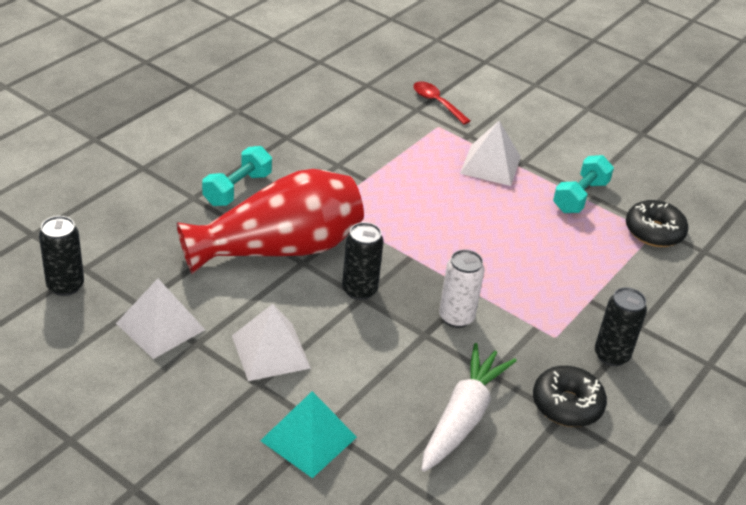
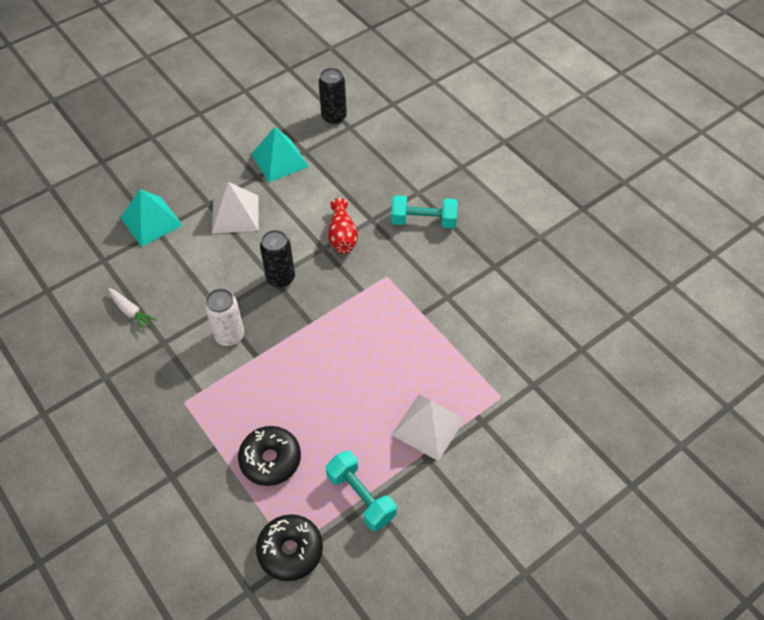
camera: 110 degrees right, 15 degrees up
(160, 326) = (279, 160): white pyramid -> turquoise pyramid
(237, 189) = (423, 221): turquoise dumbbell -> turquoise dumbbell turned 45 degrees counterclockwise
(279, 249) = (342, 236): red vase -> red vase, size x0.44
(436, 103) = (544, 407): red spoon -> none
(463, 417) = (131, 312): white carrot -> white carrot, size x0.50
(567, 404) = (113, 384): black donut -> black donut (270, 460)
(611, 355) = (148, 438): black can -> none

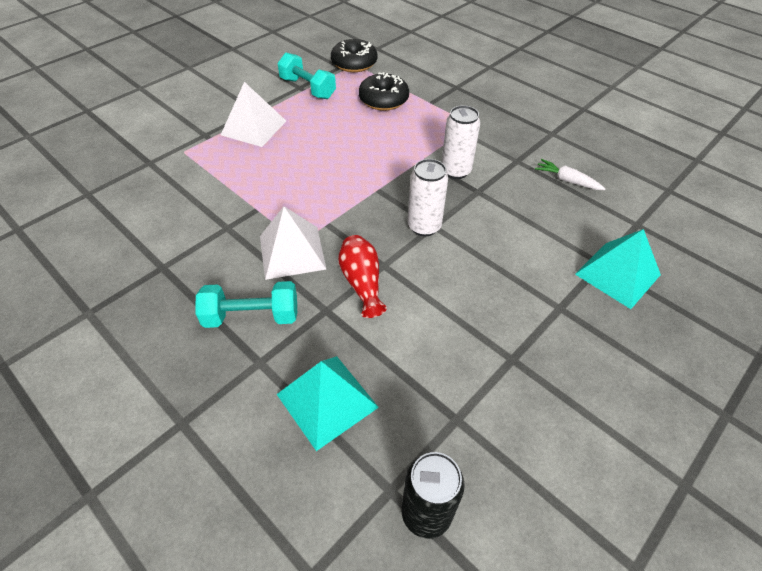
camera: 170 degrees right, 5 degrees down
(235, 214) = (515, 296): white pyramid -> white pyramid (292, 252)
(279, 160) = (491, 395): turquoise pyramid -> turquoise pyramid (327, 400)
(281, 278) = (424, 226): black can -> white can

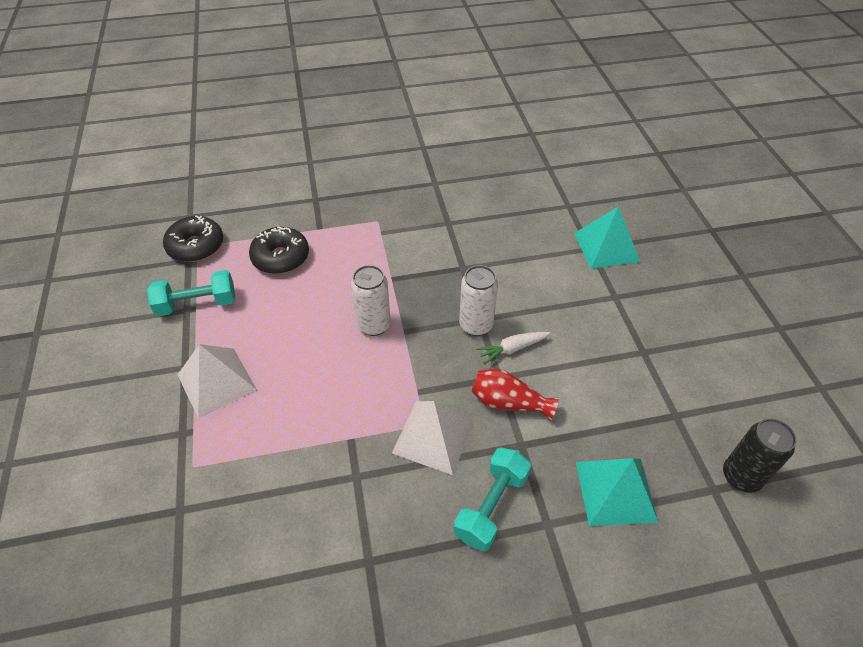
camera: 55 degrees left, 0 degrees up
(455, 171) = (427, 266): white can -> white can (373, 325)
(567, 180) = (495, 210): white carrot -> white carrot (512, 349)

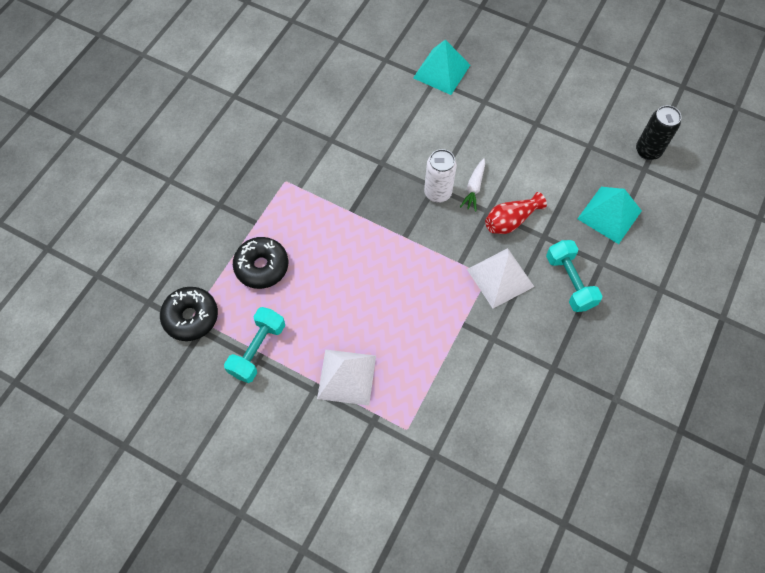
camera: 50 degrees left, 15 degrees up
(373, 325) = (383, 250): white can -> none

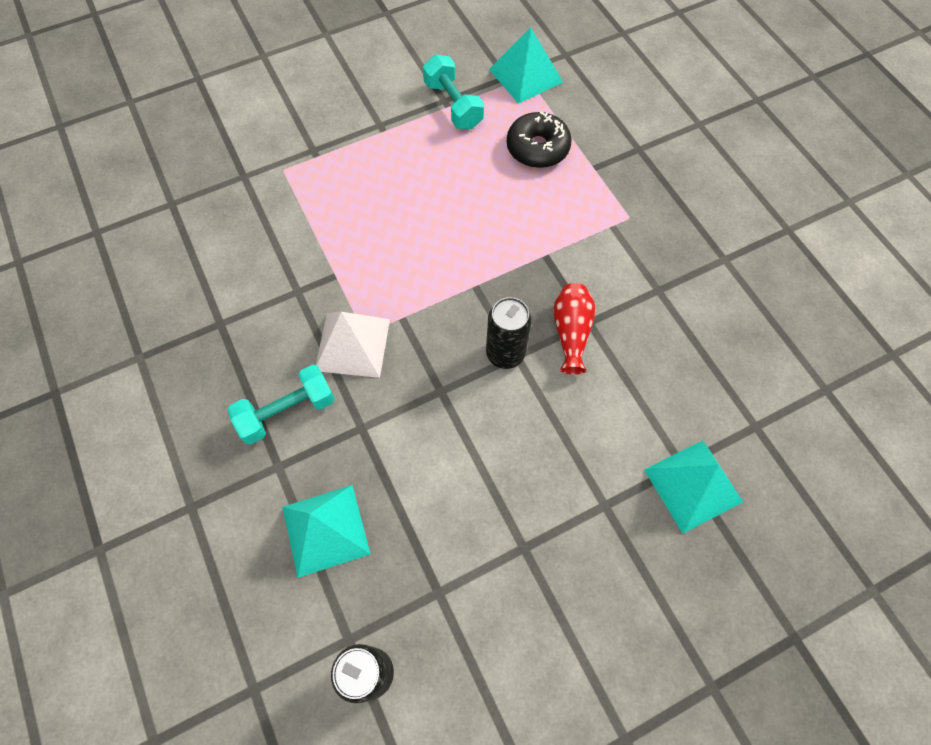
camera: 125 degrees right, 0 degrees up
(191, 317) = (526, 75): black donut -> turquoise pyramid
(347, 377) = (370, 153): white pyramid -> none
(437, 193) = (505, 353): white can -> black can
(474, 188) = (483, 397): white carrot -> none
(511, 220) = (409, 406): red vase -> red vase (571, 332)
(570, 282) = (287, 412): turquoise dumbbell -> turquoise dumbbell turned 45 degrees counterclockwise

